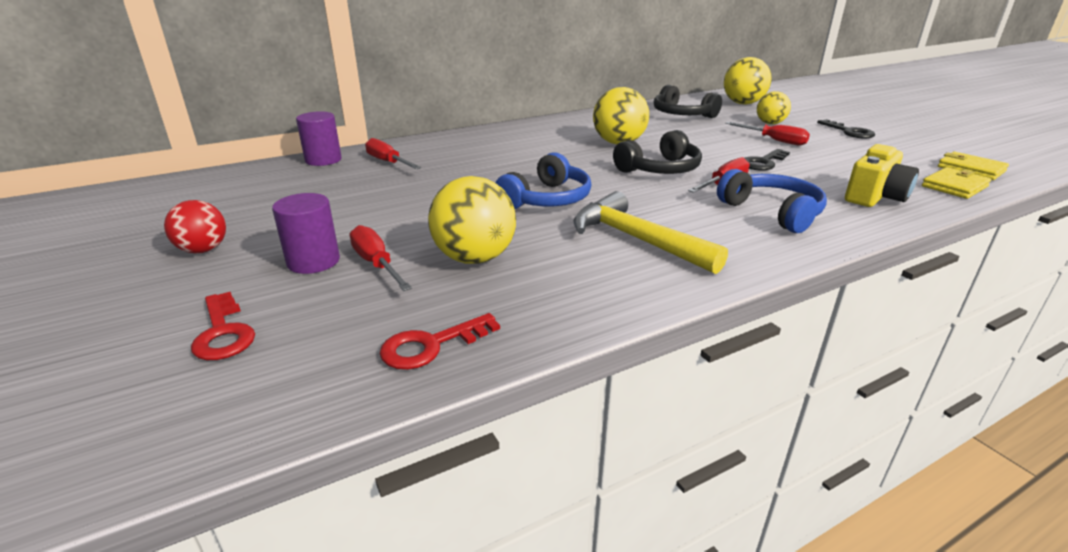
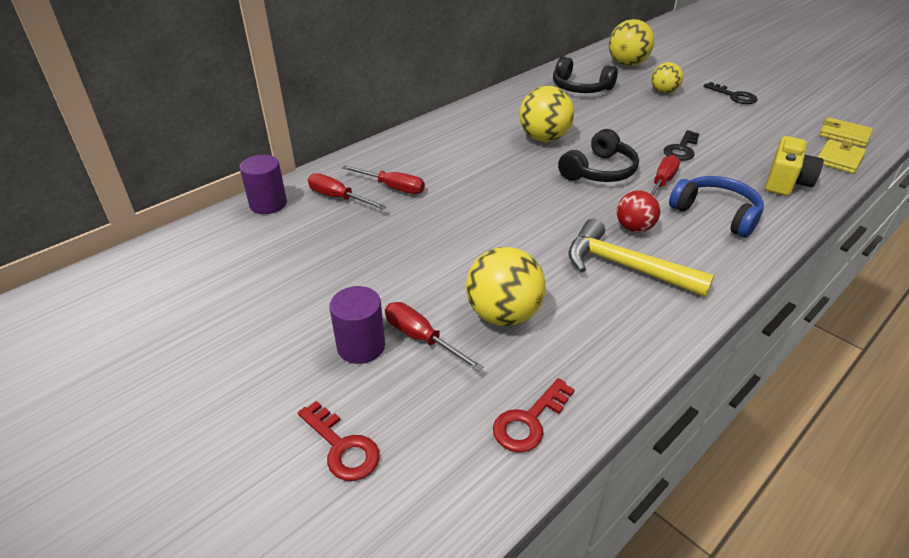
camera: 15 degrees left, 10 degrees up
(203, 250) = (241, 352): red ball -> red ball (634, 228)
(546, 199) = (522, 227): blue headphones -> none
(774, 140) = (677, 117): red screwdriver -> red screwdriver (392, 187)

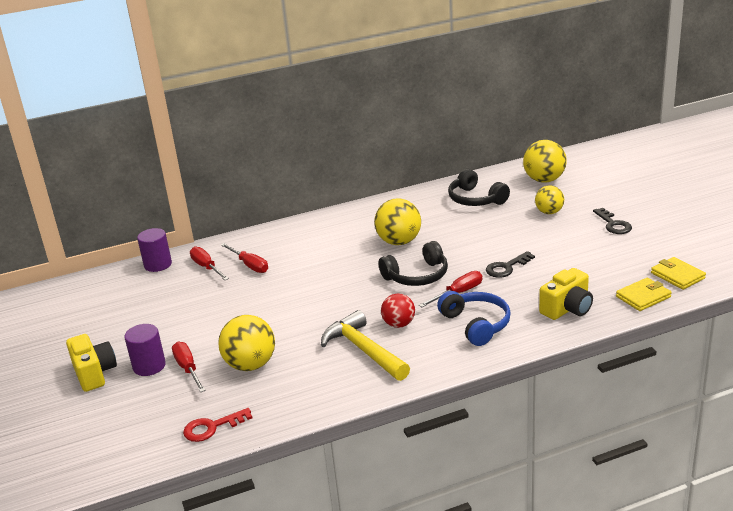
camera: 25 degrees right, 10 degrees down
(283, 376) = (94, 373): none -> yellow camera
(342, 447) = (99, 416): red key -> none

